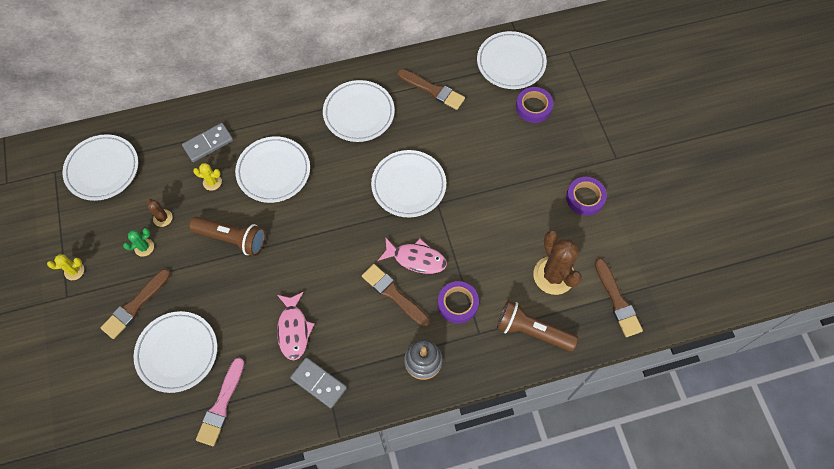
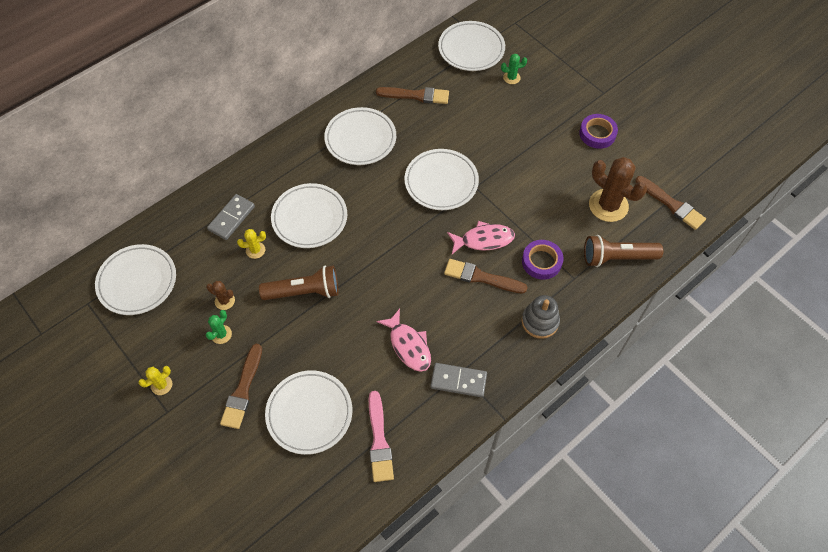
camera: 25 degrees left, 5 degrees down
(533, 107) = (511, 78): purple tape -> green cactus

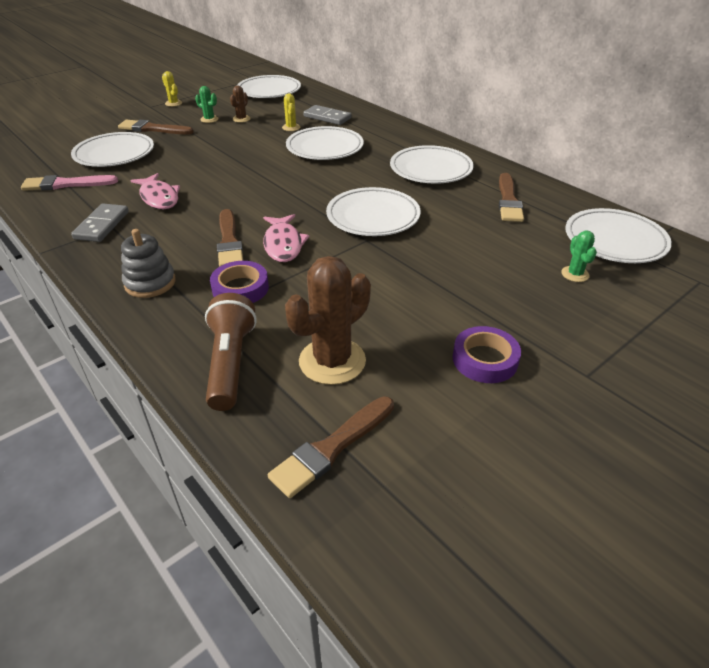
camera: 90 degrees right, 20 degrees down
(304, 291) = (241, 148): brown flashlight -> none
(408, 345) = (159, 198): pink fish -> pink fish turned 90 degrees counterclockwise
(481, 277) = (229, 242): brown brush -> brown brush turned 150 degrees clockwise

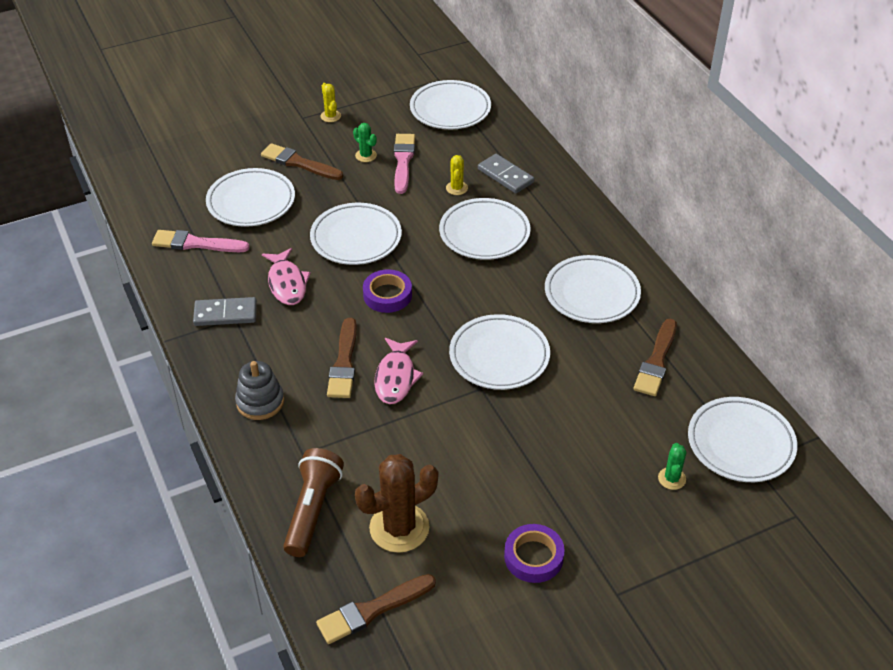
camera: 15 degrees right, 5 degrees up
(102, 225) = (225, 314): grey domino -> grey domino turned 60 degrees clockwise
(215, 163) = (356, 238): none -> white plate
(240, 288) = (340, 426): purple tape -> purple tape (387, 295)
(241, 119) = (403, 161): brown cactus -> pink brush

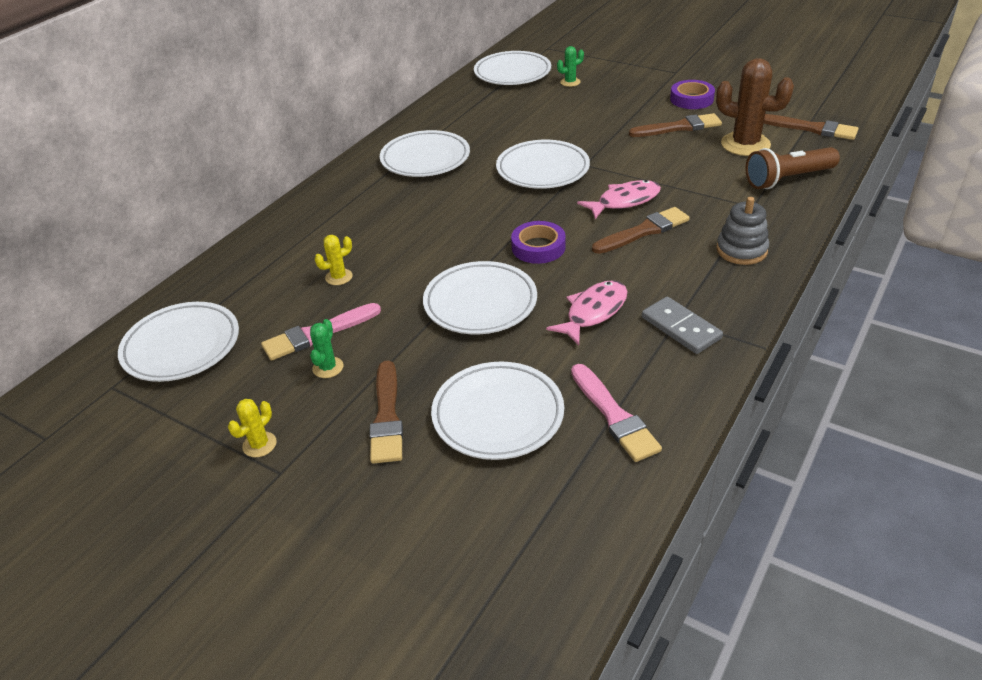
camera: 120 degrees left, 5 degrees down
(484, 233) = (397, 233): white plate -> none
(505, 176) = (293, 257): grey domino -> none
(656, 361) = (471, 115): brown brush -> brown brush (679, 127)

